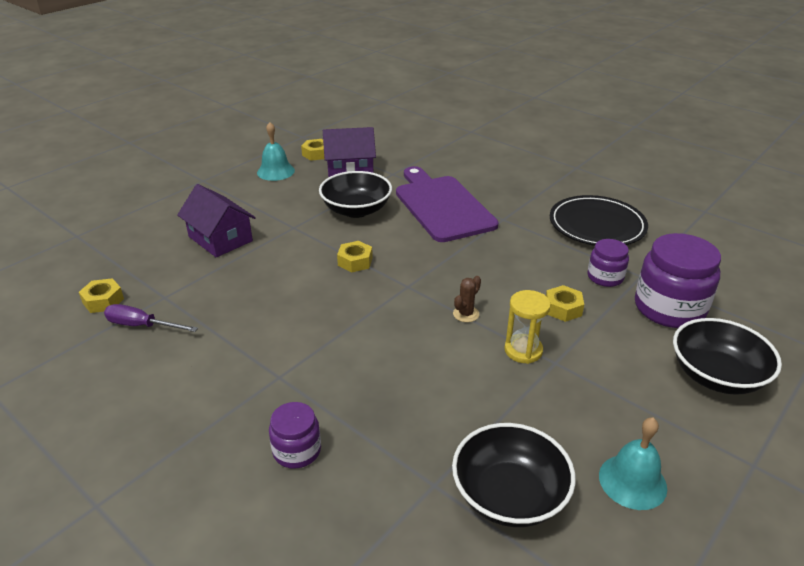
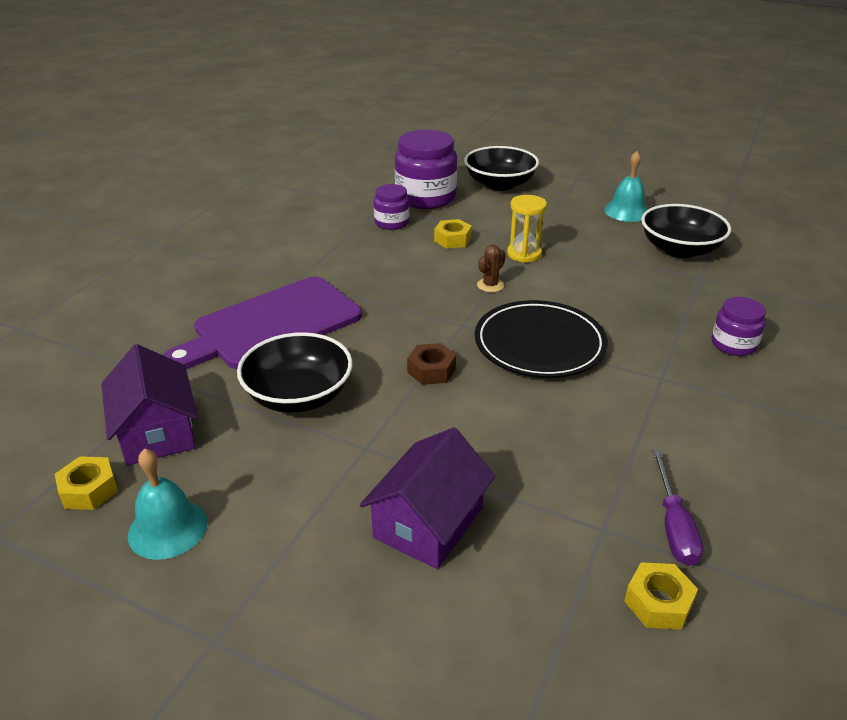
camera: 105 degrees left, 0 degrees up
(355, 261) = (431, 370): yellow nut -> brown nut
(466, 314) = (490, 285): brown cactus -> brown cactus turned 75 degrees counterclockwise
(597, 225) = (295, 228): black plate -> black plate (539, 344)

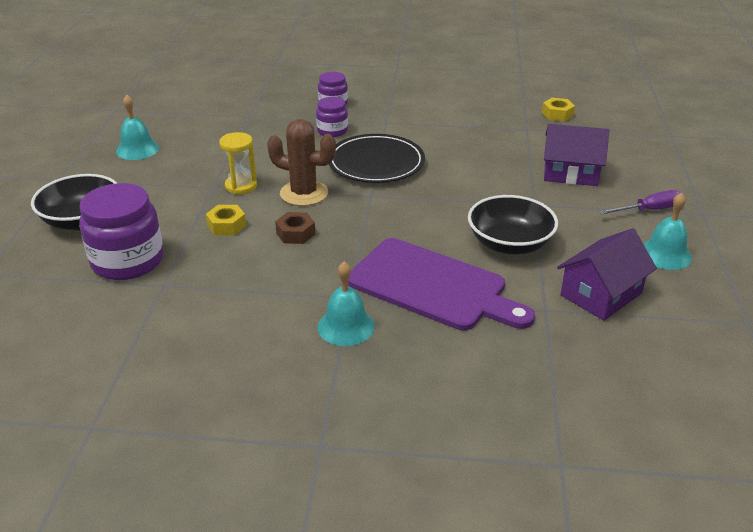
camera: 110 degrees left, 0 degrees up
(89, 490) = (675, 299): yellow nut -> none
(260, 271) = (346, 326): none -> turquoise bell
(392, 223) = (200, 269): purple jar -> purple jar (332, 131)
(431, 370) = (437, 197): brown nut -> brown nut (295, 233)
(490, 285) = (304, 193): brown cactus -> brown cactus, size x2.03
(673, 525) = (507, 113): purple screwdriver -> purple screwdriver (648, 210)
(679, 249) = (206, 124): black bowl -> none

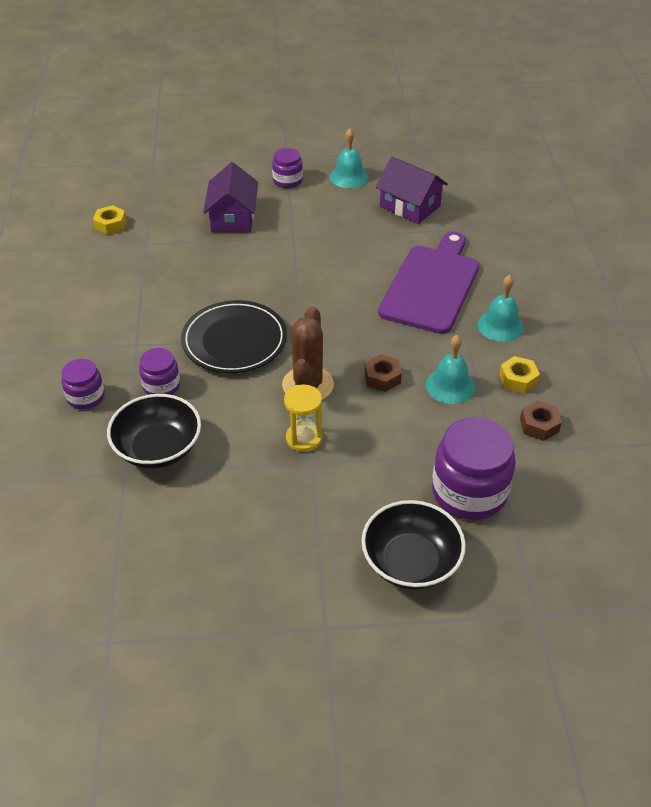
camera: 100 degrees left, 10 degrees up
(137, 149) = (232, 567): turquoise bell -> turquoise bell (450, 386)
(179, 322) = (539, 425): none -> brown nut
(226, 225) = (383, 431): yellow nut -> yellow nut (518, 379)
(509, 244) = (358, 249): black bowl -> black bowl (158, 448)
(648, 210) = (287, 181): purple screwdriver -> purple jar

